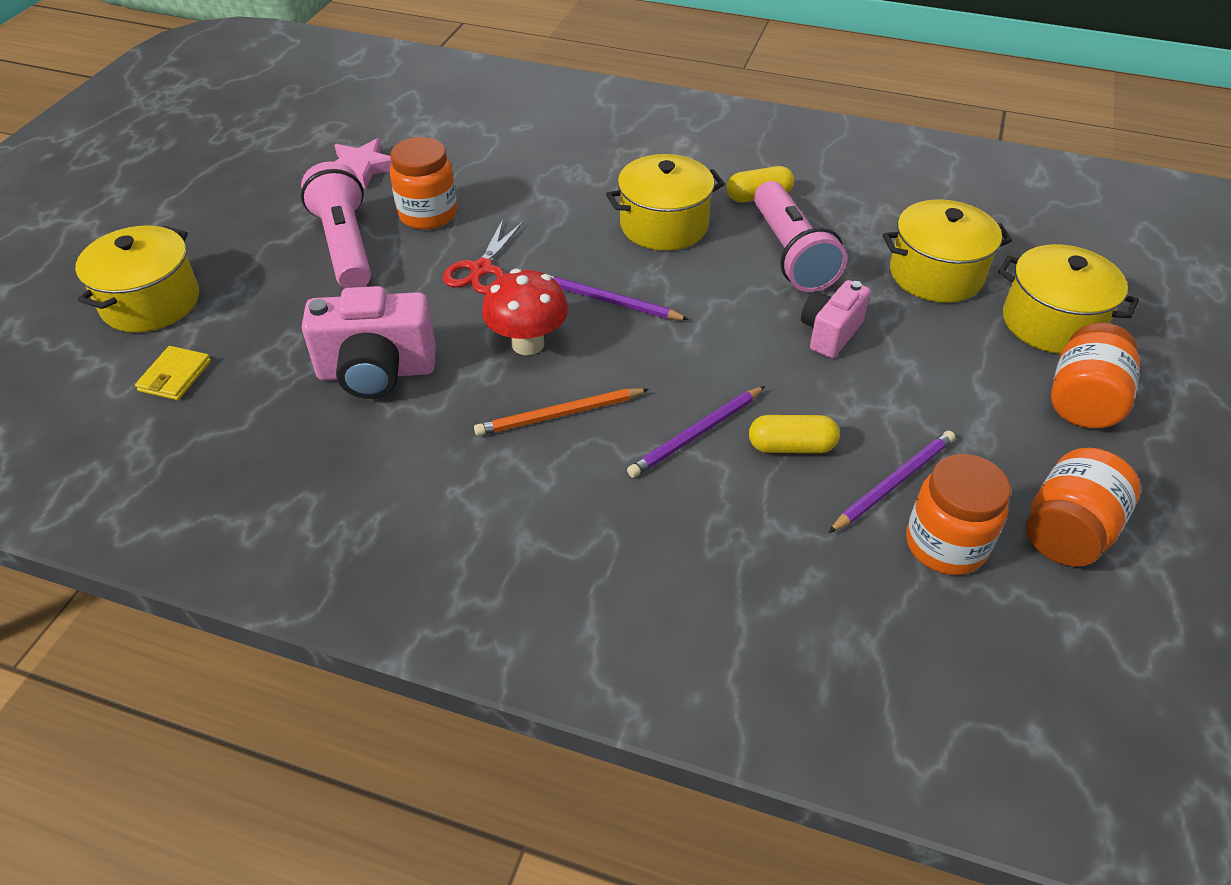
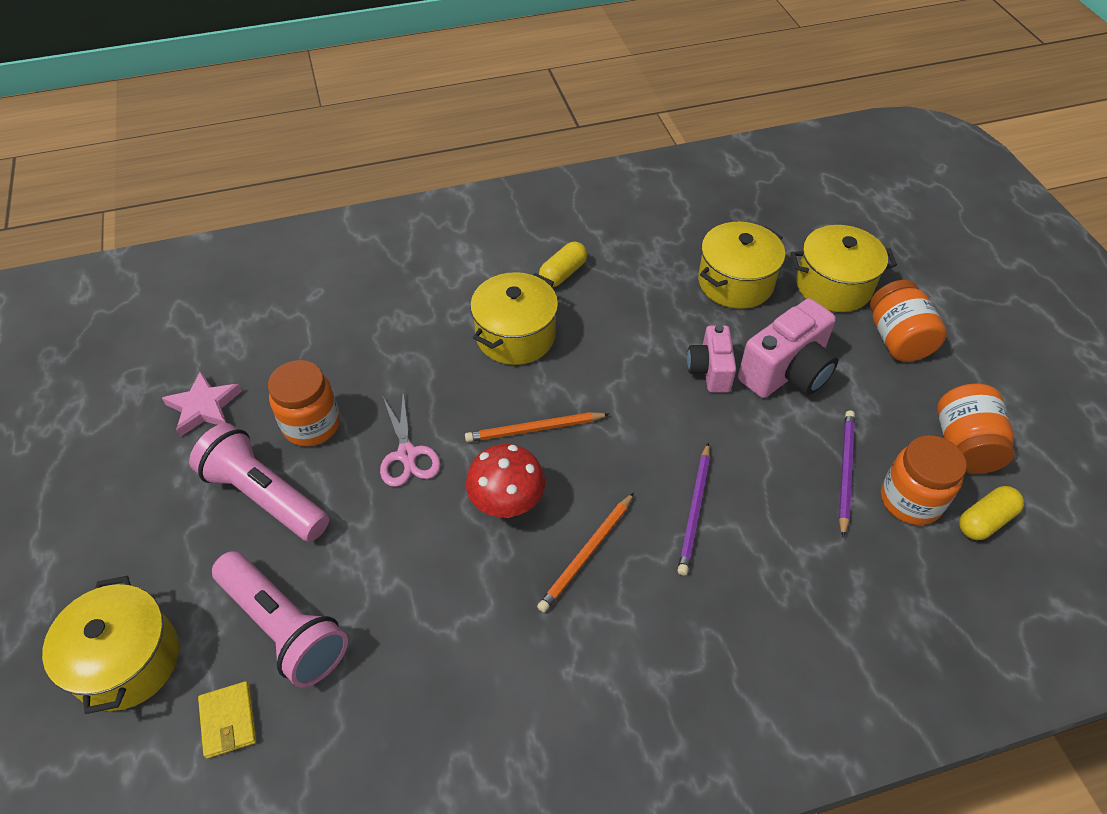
camera: 35 degrees left, 5 degrees up
(376, 372) = (409, 604): pink camera -> pink camera (786, 372)
(481, 269) = (407, 454): red scissors -> pink scissors
(609, 301) = (535, 429): purple pencil -> orange pencil
(791, 254) = (629, 315): pink flashlight -> pink flashlight (284, 627)
(791, 446) = (762, 481): yellow capsule -> yellow capsule (985, 520)

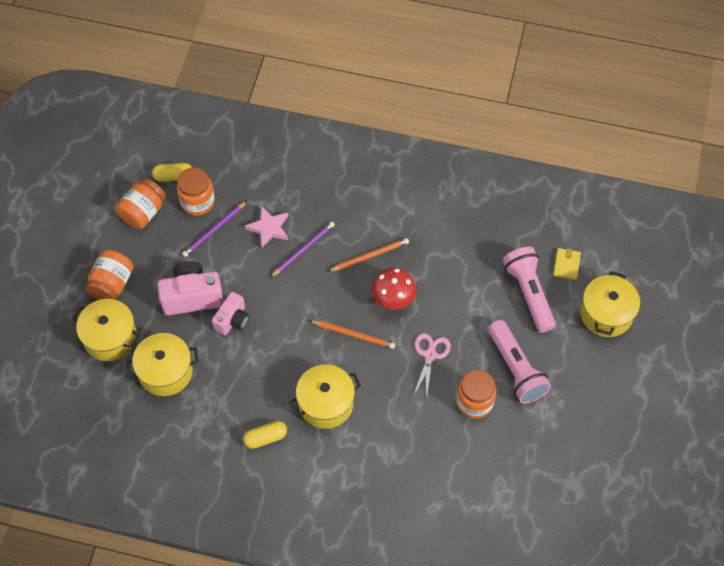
camera: 150 degrees left, 10 degrees up
(204, 407) = (532, 448): pink star -> pink star (269, 228)

